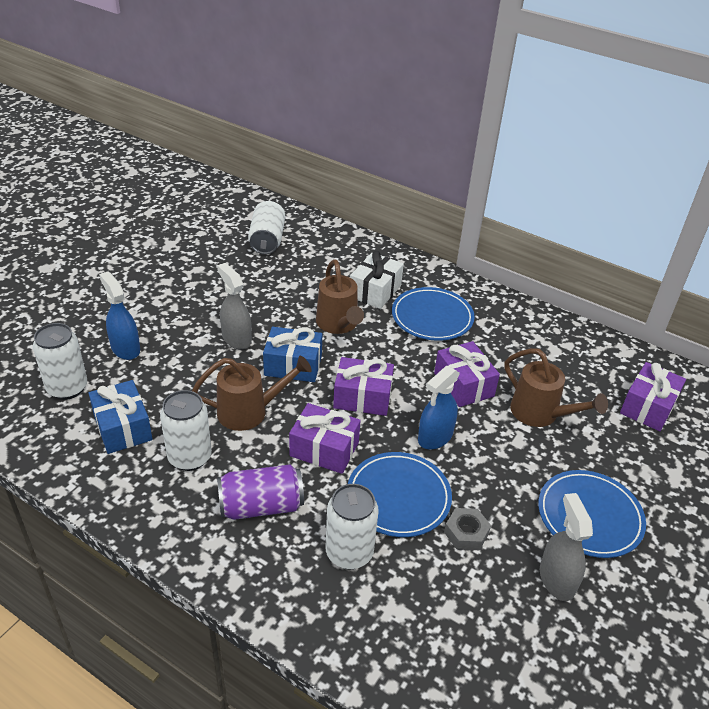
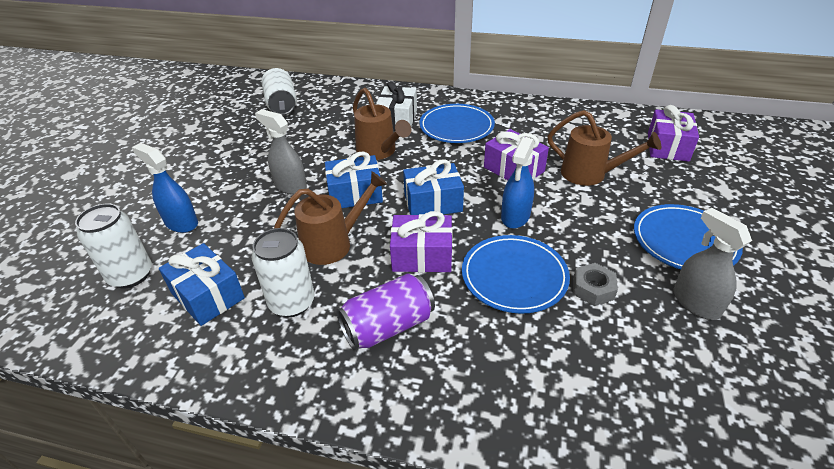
camera: 15 degrees left, 0 degrees up
(349, 553) = (498, 342): white can -> none
(362, 397) = (433, 203): purple gift -> blue gift

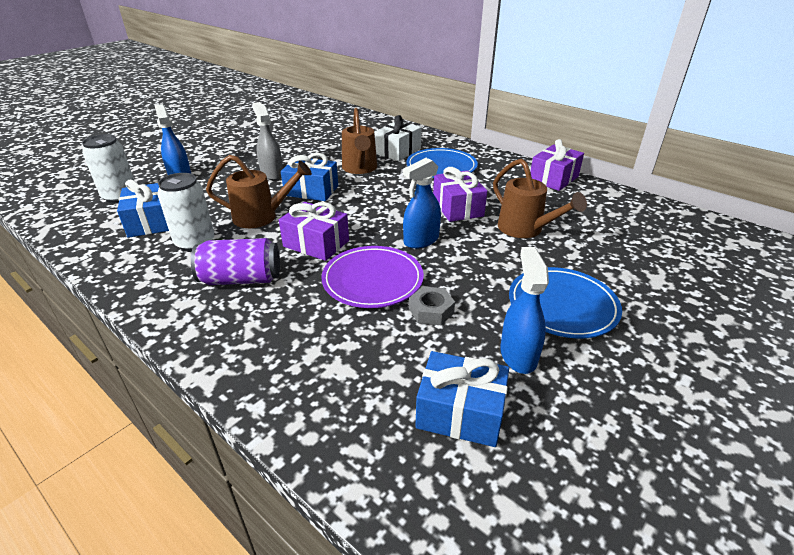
camera: 25 degrees right, 5 degrees down
(281, 104) = (322, 123): white can -> none
(433, 203) = (364, 212): blue gift -> blue gift (460, 412)
(514, 276) = (372, 280): blue plate -> purple plate
(667, 147) = (632, 229): purple gift -> purple gift (553, 179)
(695, 302) = (518, 355): grey spray bottle -> blue spray bottle

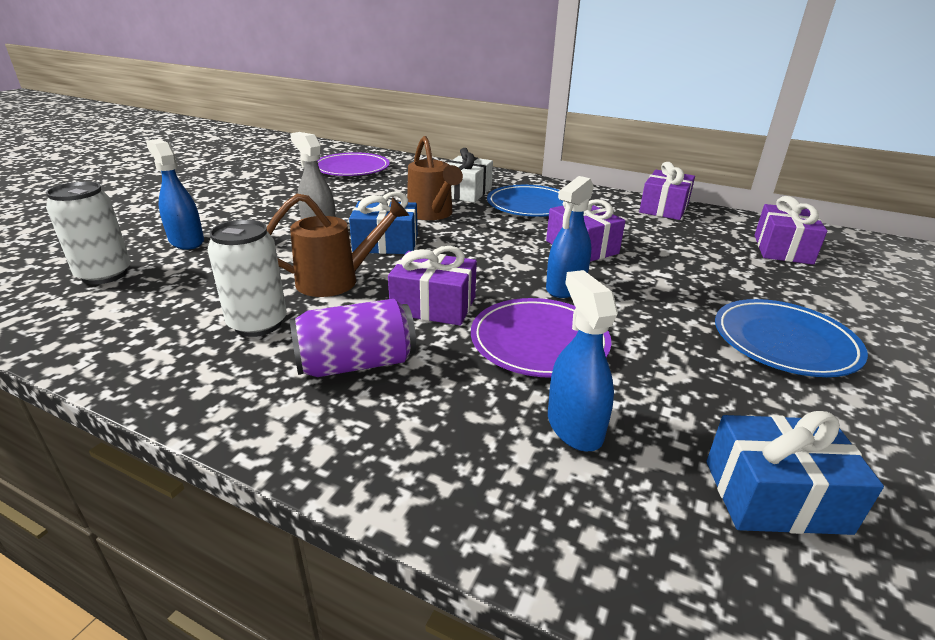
camera: 15 degrees left, 5 degrees down
(150, 222) = (170, 303): blue gift -> none
(323, 124) = (352, 169): none -> purple plate
(431, 311) = (640, 370): grey nut -> none
(518, 355) = (783, 408): blue spray bottle -> blue spray bottle (574, 426)
(525, 229) = (676, 263): brown watering can -> none
(630, 226) = (782, 249): none -> purple gift

